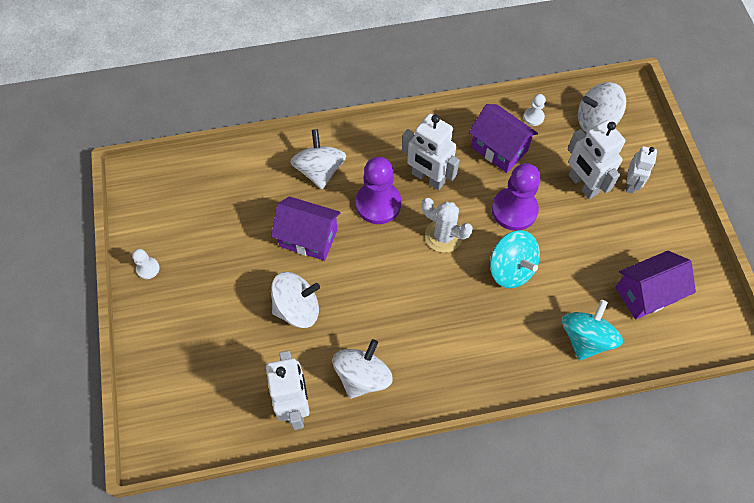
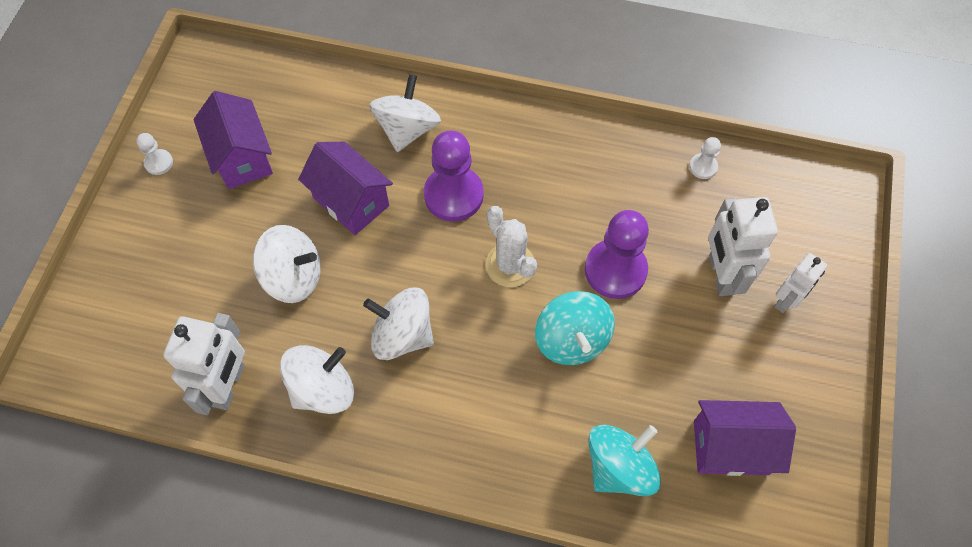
camera: 25 degrees right, 0 degrees up
(428, 178) = (530, 189): white robot -> none
(499, 149) = (637, 188): purple house -> purple house (242, 158)
(595, 121) = (782, 202): white spinning top -> white spinning top (402, 335)

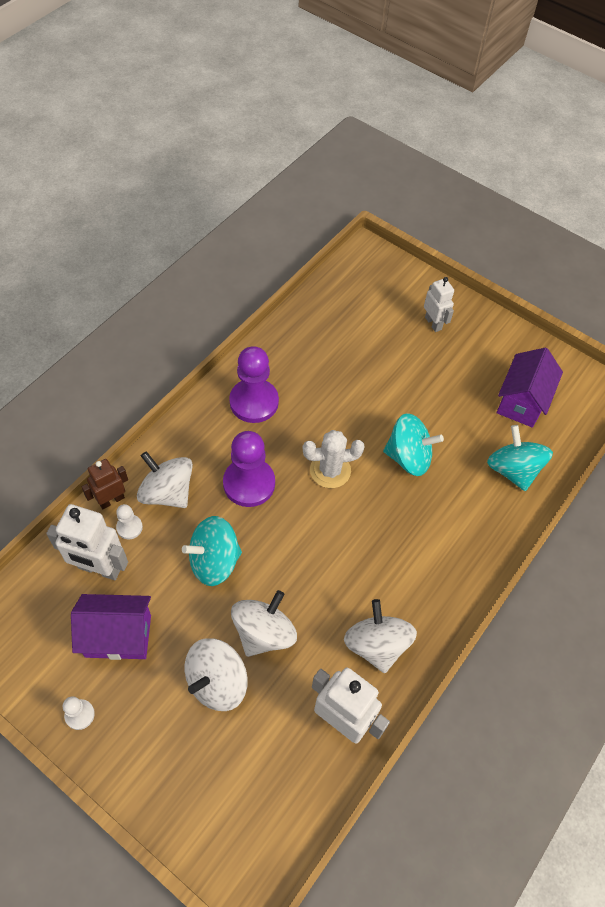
camera: 70 degrees left, 5 degrees down
(351, 201) = (214, 561): purple house -> turquoise spinning top
(376, 89) = (111, 500): none -> brown robot
(402, 335) = (355, 568): white spinning top -> white spinning top (217, 682)
(615, 270) = (366, 407): purple pawn -> purple pawn (254, 402)
(703, 167) = (310, 319): white pawn -> white pawn (129, 527)
(721, 274) = (399, 348): white robot -> white robot (99, 568)

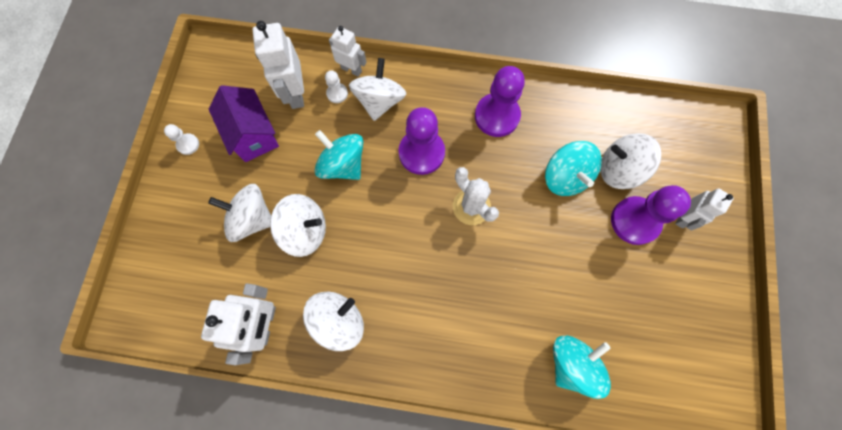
camera: 65 degrees right, 15 degrees up
(111, 500) = (351, 69): brown robot -> white robot
(365, 341) = (619, 169): none -> white spinning top
(408, 457) = (525, 264): turquoise spinning top -> turquoise spinning top (565, 177)
(417, 357) = (635, 221): none -> purple pawn
(521, 401) = (654, 340): purple house -> none

